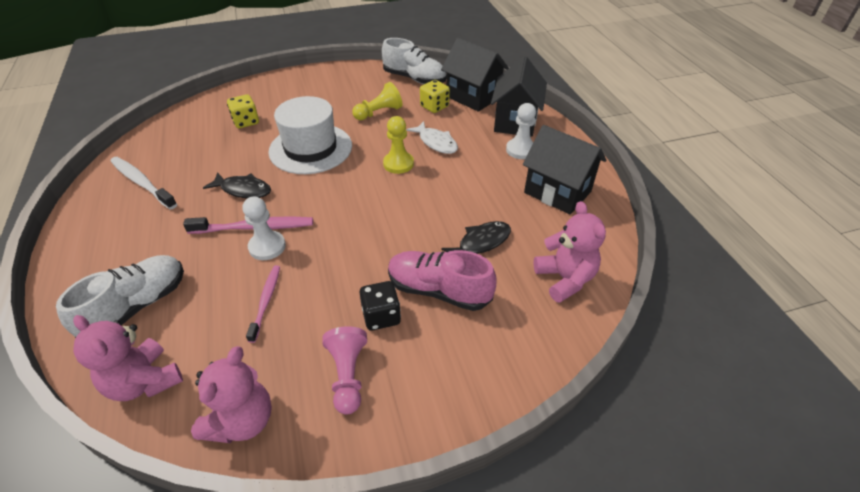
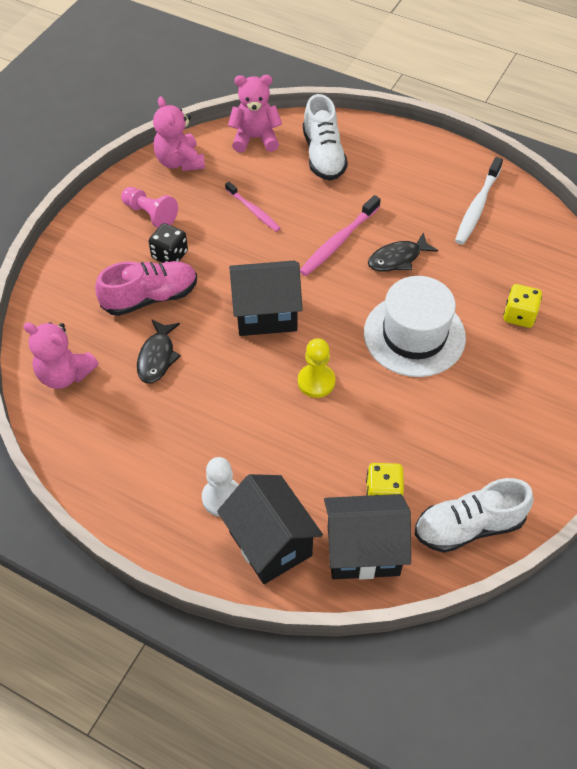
camera: 135 degrees right, 10 degrees up
(142, 183) = (477, 206): white toothbrush -> white toothbrush turned 120 degrees clockwise
(267, 247) = (307, 237): white pawn -> none
(379, 113) = (424, 432): yellow pawn -> none
(436, 142) = (315, 437): white fish -> none
(557, 192) = (138, 465): black house -> black house (266, 314)

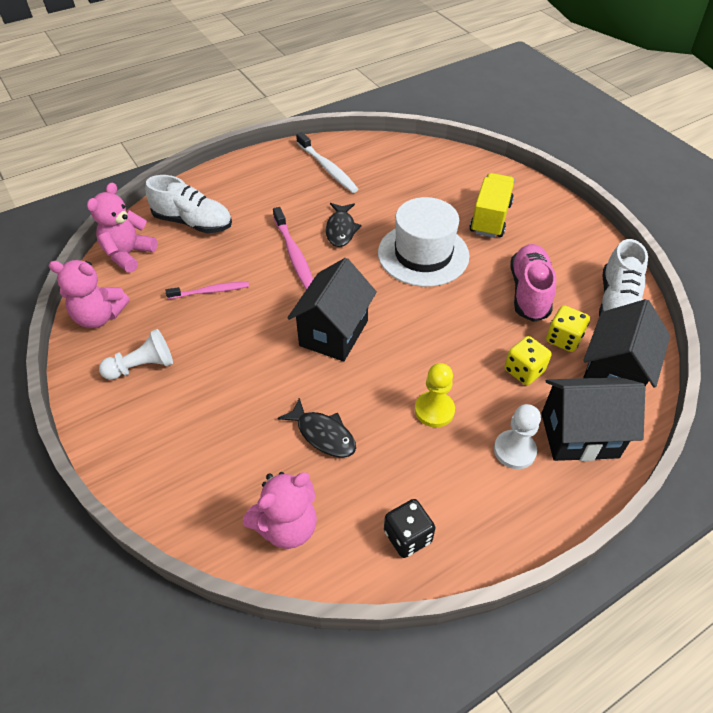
camera: 60 degrees left, 5 degrees down
(150, 214) = (142, 366): pink pawn -> white pawn
(150, 297) = (246, 410): pink shoe -> pink shoe (529, 292)
(170, 255) = (207, 372): black dice -> black dice (407, 536)
(316, 382) = (429, 331): yellow pawn -> yellow pawn (434, 410)
(514, 369) = (490, 218): none -> yellow truck
(519, 315) = (444, 194): yellow dice -> yellow dice (524, 370)

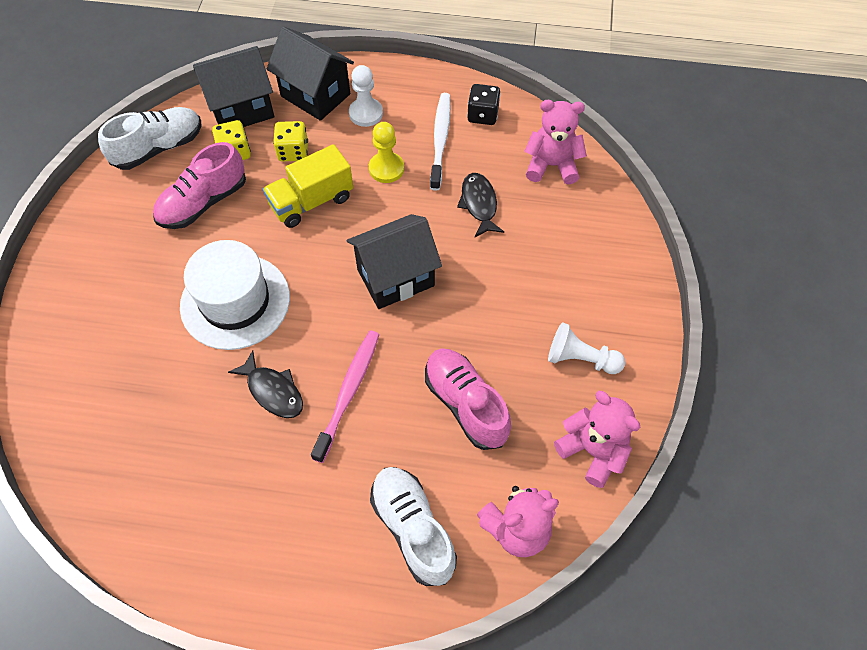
camera: 140 degrees left, 10 degrees up
(210, 291) = (465, 404): pink toothbrush -> pink shoe
(327, 168) = (185, 507): white toothbrush -> white toothbrush (440, 140)
(341, 230) = (273, 391): black fish -> black fish turned 90 degrees clockwise
(490, 218) = (126, 296): yellow truck -> yellow truck (311, 201)

